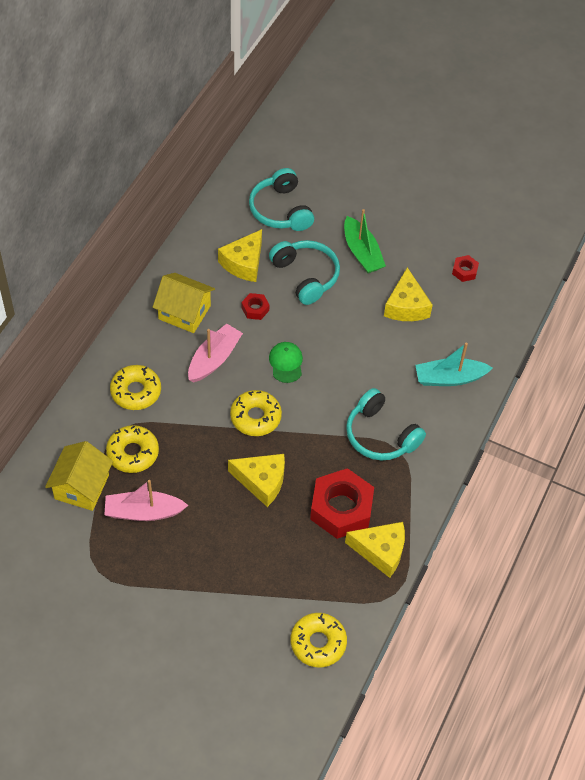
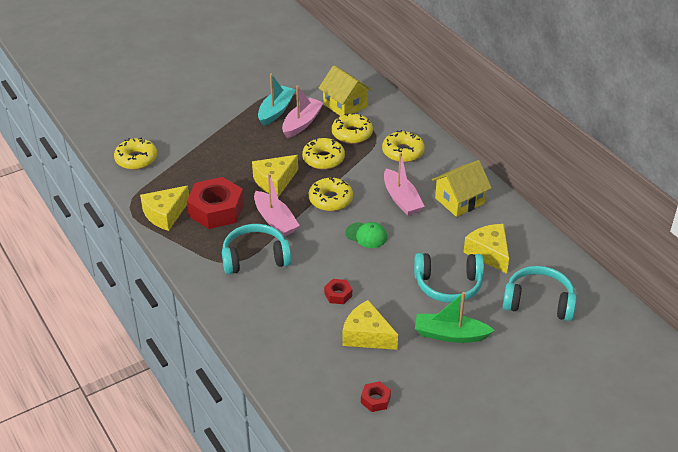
camera: 125 degrees right, 15 degrees down
(194, 457) = (323, 159): none -> yellow donut
(255, 309) = (434, 240): red nut -> red nut (338, 294)
(319, 448) = (275, 220): none -> pink boat
(449, 378) = (270, 325): turquoise boat -> turquoise boat (276, 111)

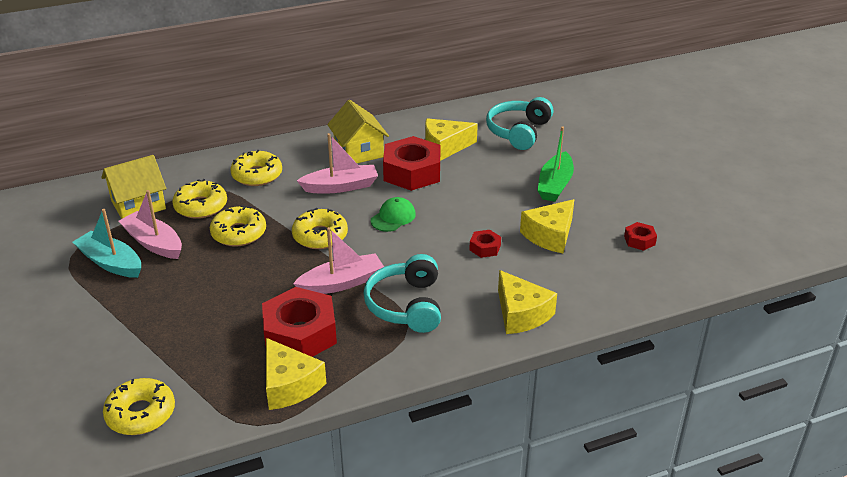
camera: 80 degrees left, 5 degrees down
(275, 181) = (264, 277): yellow cheese -> yellow cheese (521, 314)
(438, 237) = (412, 172): none -> red nut
(448, 285) = (485, 176): turquoise headphones -> none

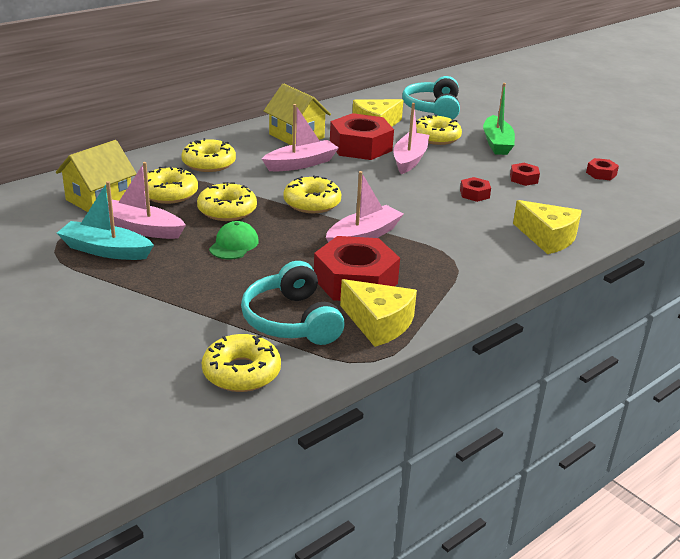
camera: 20 degrees left, 5 degrees down
(393, 217) = (371, 181): green cap -> green cap (234, 245)
(406, 305) = (439, 245): turquoise headphones -> turquoise headphones (292, 320)
(449, 195) = (409, 159): none -> pink boat
(496, 169) = (436, 137): none -> yellow donut
(550, 235) = (523, 179): yellow cheese -> red nut

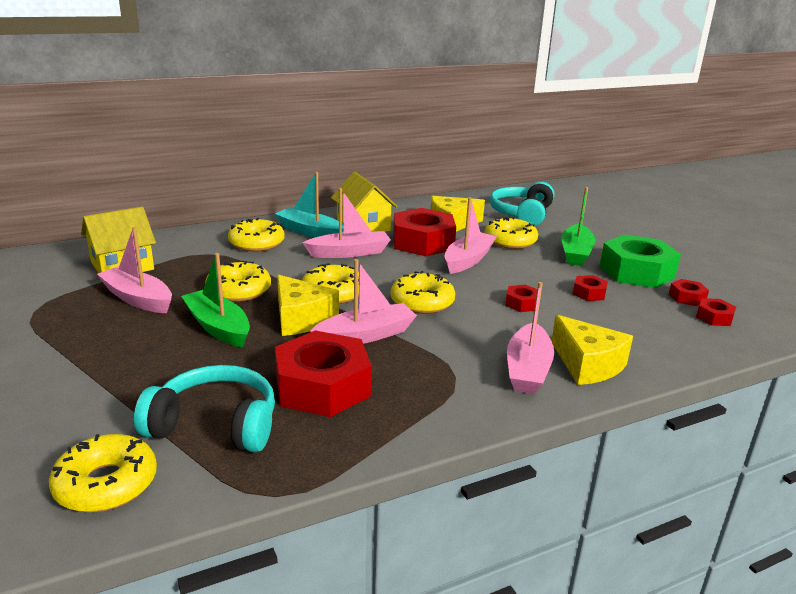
camera: 15 degrees right, 5 degrees down
(105, 250) = (84, 317): turquoise boat -> turquoise boat (310, 232)
(169, 193) = (194, 267): yellow donut -> yellow donut (422, 302)
(234, 245) = (218, 327): green cap -> green boat
(292, 320) = (215, 425): turquoise headphones -> turquoise headphones turned 105 degrees clockwise
(378, 323) = (315, 444): yellow cheese -> yellow cheese (301, 318)
(505, 247) = (527, 369): none -> pink boat
(553, 155) = (636, 272): none -> green nut
(627, 188) = (714, 317): none -> red nut

